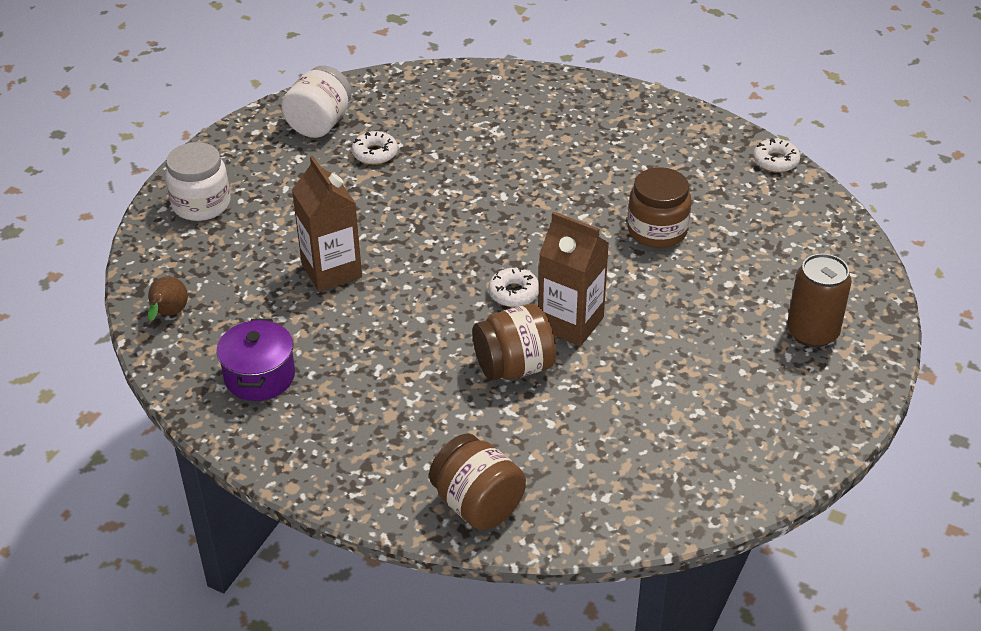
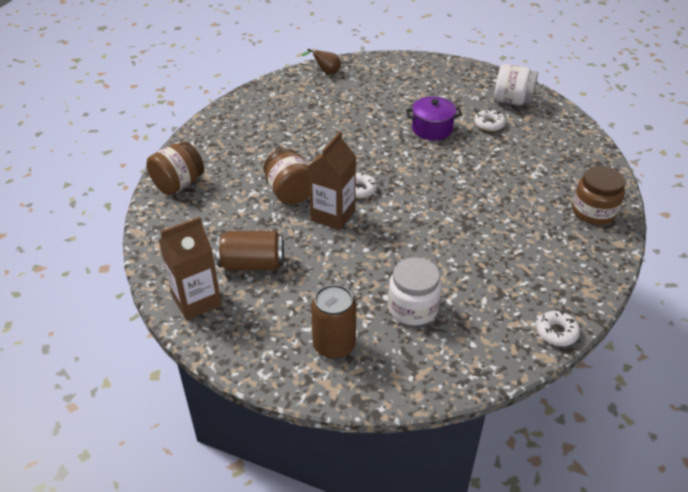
camera: 85 degrees right, 0 degrees up
(201, 204) = (420, 70): white jar -> white jar (413, 308)
(259, 376) = (280, 104): purple pot -> purple pot (432, 129)
(331, 271) = (369, 118): brown carton -> brown carton (196, 301)
(657, 230) = (441, 257): brown jar -> brown jar (593, 212)
(672, 408) = (252, 264): none -> brown can

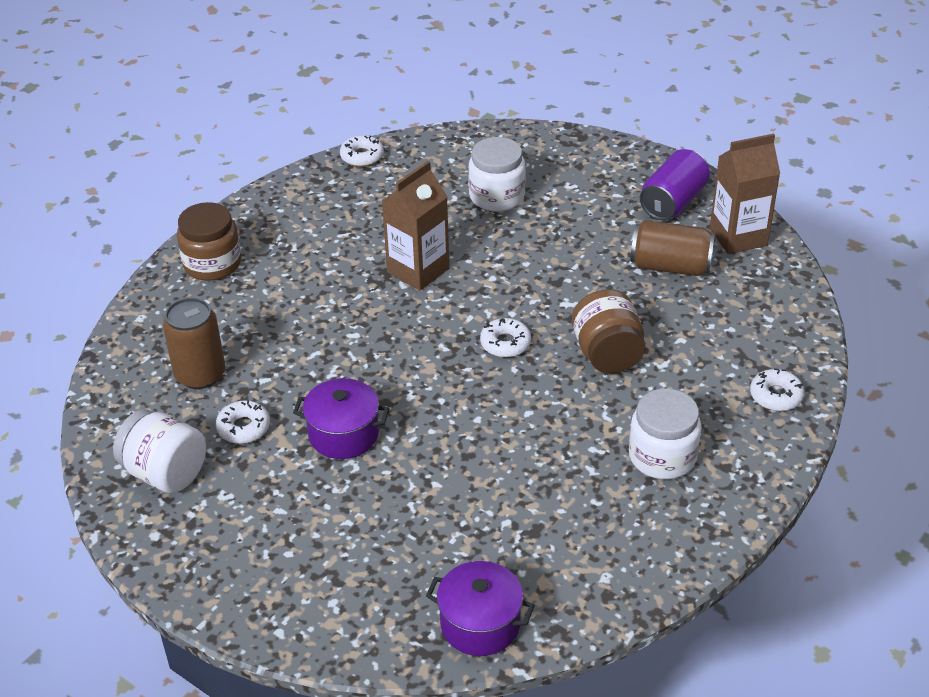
camera: 165 degrees left, 0 degrees up
(178, 184) = (776, 396): brown jar -> white donut
(248, 144) = (662, 456): none -> white jar
(255, 328) = (673, 202): none -> purple can
(326, 72) = (480, 624): brown pear -> purple pot
(333, 215) = (555, 311): brown carton -> brown carton (418, 270)
(334, 345) = (592, 177): brown can -> brown can (200, 374)

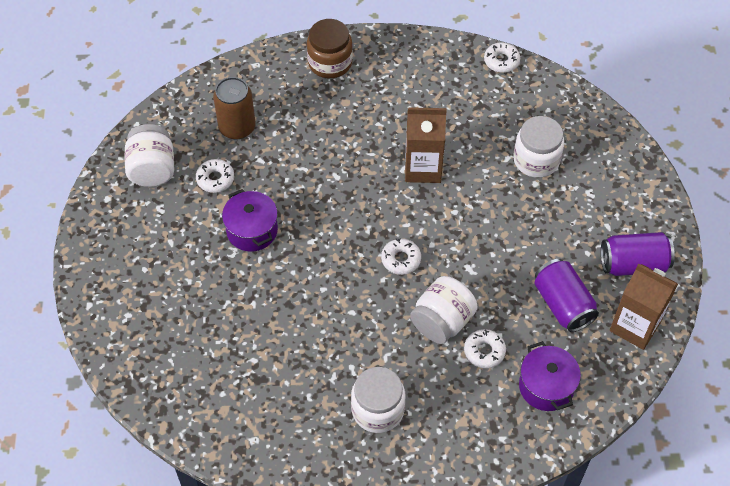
camera: 50 degrees right, 15 degrees up
(480, 624) = (168, 397): purple pot -> purple pot (546, 386)
(607, 354) = (442, 322): brown jar -> white jar
(670, 266) = (563, 304): brown can -> purple can
(776, 396) = (491, 443): white donut -> white donut (484, 351)

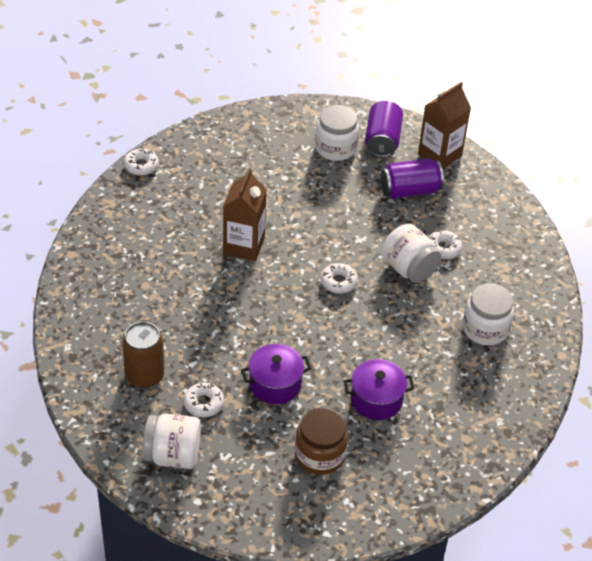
camera: 80 degrees left, 10 degrees down
(330, 63) = (91, 287): brown jar -> brown jar (320, 455)
(536, 160) = (260, 170): white jar -> white jar (335, 148)
(546, 386) = (483, 219): purple pot -> purple pot (376, 400)

